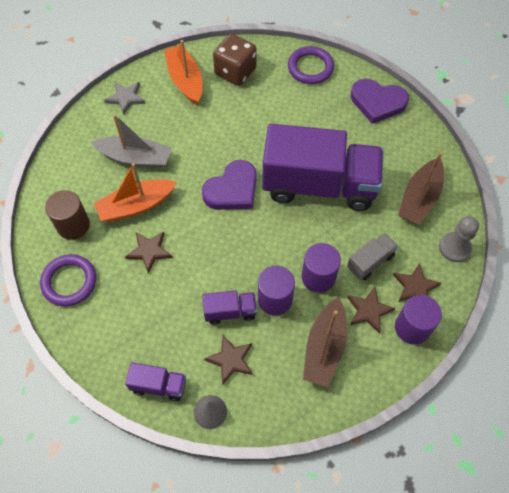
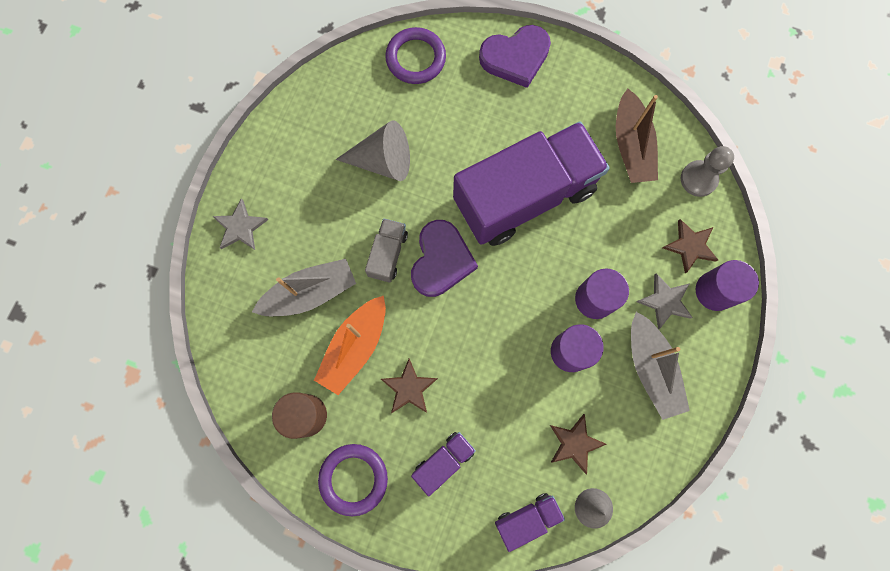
camera: 35 degrees left, 15 degrees up
(185, 80) = (290, 161): orange boat -> none
(230, 311) = (537, 395): purple truck -> purple truck (443, 461)
(235, 72) = (338, 115): brown dice -> none
(242, 112) = (383, 161): none -> grey cone
(324, 348) = (651, 369): brown boat -> grey boat
(369, 310) = (665, 301): brown star -> grey star
(370, 261) = (631, 248): grey truck -> grey truck (388, 254)

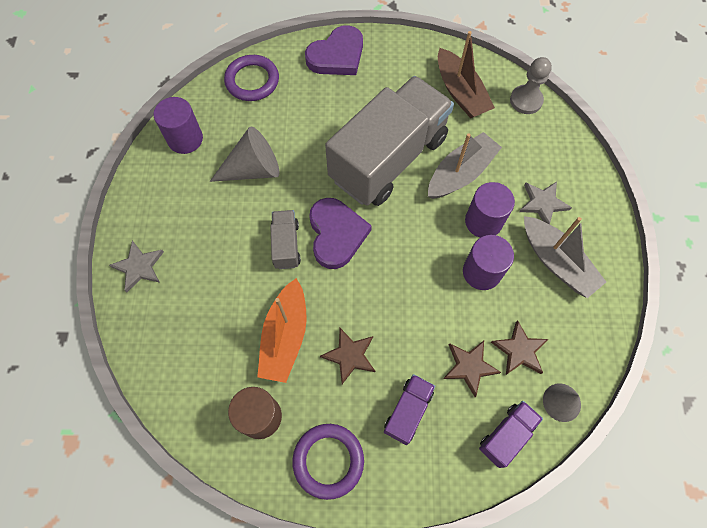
camera: 20 degrees left, 10 degrees down
(310, 293) = (225, 302): grey boat -> grey boat (461, 173)
(524, 196) = (388, 158): purple truck -> grey truck
(690, 246) = (543, 153): brown star -> brown star (469, 366)
(715, 291) = (579, 181): purple cylinder -> purple cylinder (185, 139)

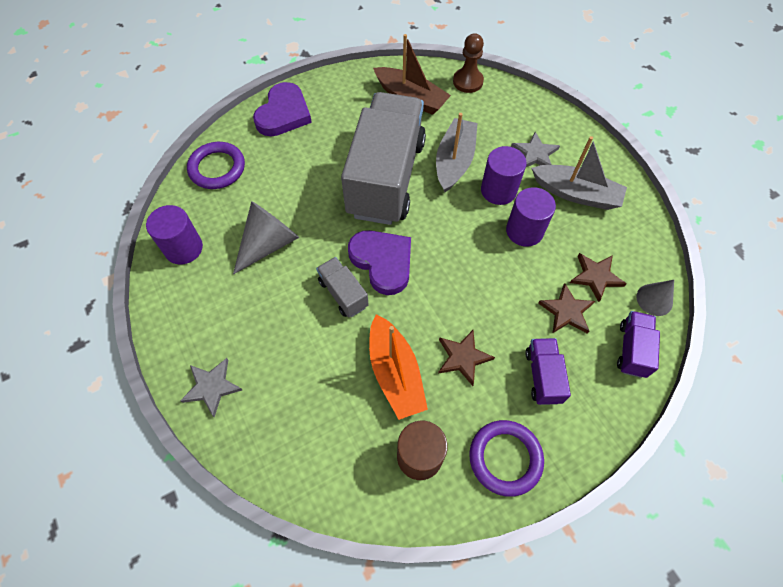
camera: 30 degrees left, 5 degrees down
(526, 100) = (468, 81): grey pawn -> brown pawn

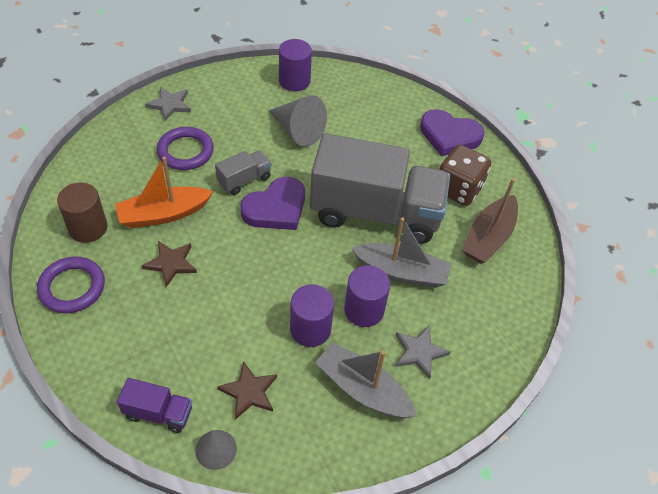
camera: 85 degrees right, 10 degrees down
(217, 168) = (378, 95): purple ring -> purple ring (185, 151)
(354, 113) = (458, 189): none -> brown dice
(468, 81) = (525, 293): brown pawn -> none
(542, 376) = (143, 326): purple truck -> none
(566, 311) = (209, 356): brown star -> none
(576, 194) = (362, 389): grey boat -> grey boat turned 105 degrees clockwise

